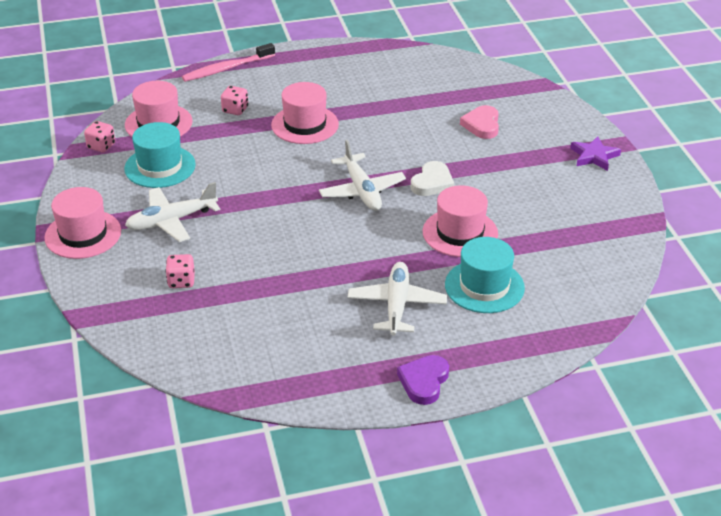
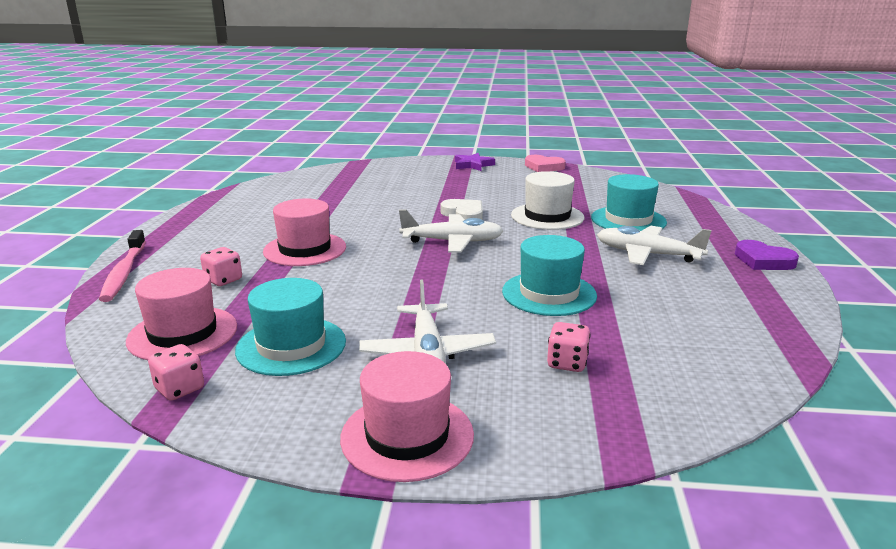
camera: 70 degrees left, 15 degrees down
(284, 258) = (549, 293): none -> turquoise hat
(460, 233) = (547, 216): pink hat -> white hat
(482, 125) = (393, 186): pink heart -> pink heart (543, 167)

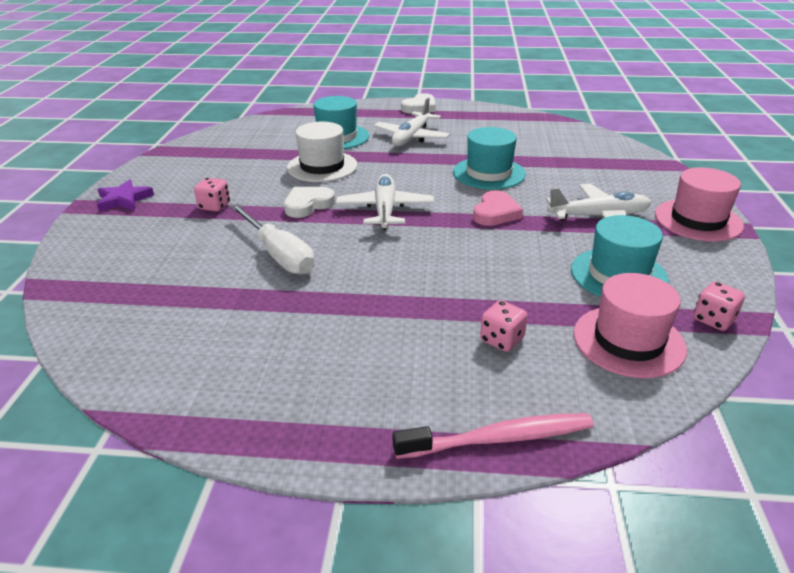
camera: 90 degrees left, 10 degrees up
(305, 249) = (407, 294): pink hat -> none
(380, 209) = (279, 254): none -> white screwdriver
(543, 167) = (160, 161): pink heart -> pink heart (495, 213)
(567, 363) = (587, 172): pink dice -> pink dice (214, 206)
(763, 260) = (420, 107): purple heart -> white heart

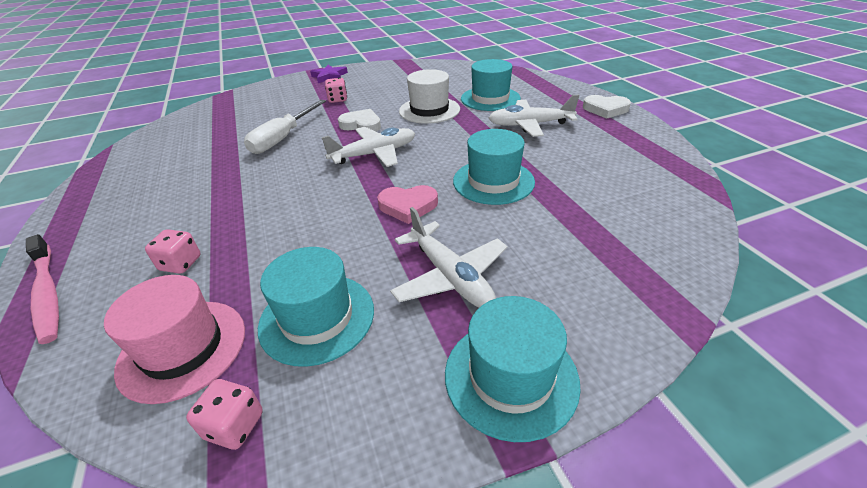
camera: 65 degrees right, 5 degrees up
(698, 220) = (511, 377): pink hat -> turquoise hat

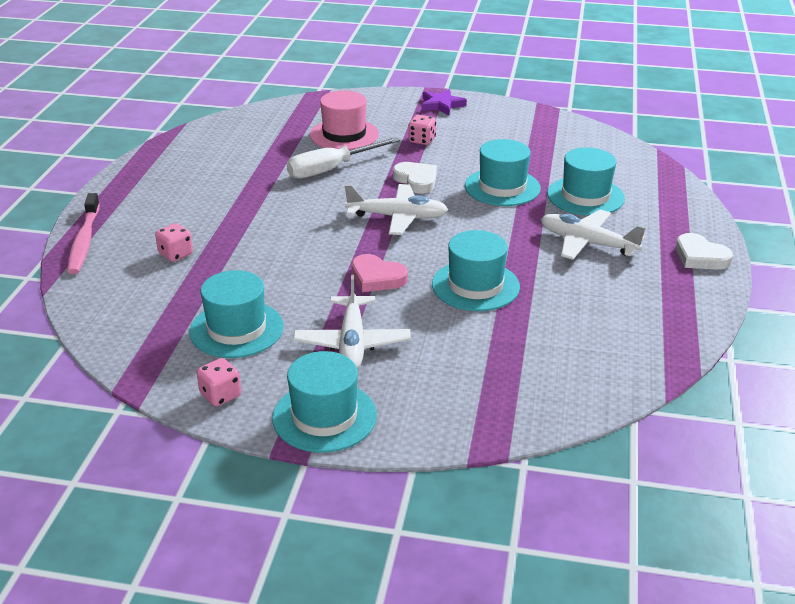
camera: 30 degrees right, 5 degrees down
(183, 348) = (144, 311): pink hat -> pink hat (344, 135)
(235, 425) = (146, 365): pink dice -> pink dice (220, 395)
(429, 110) = (502, 187): white hat -> turquoise hat

